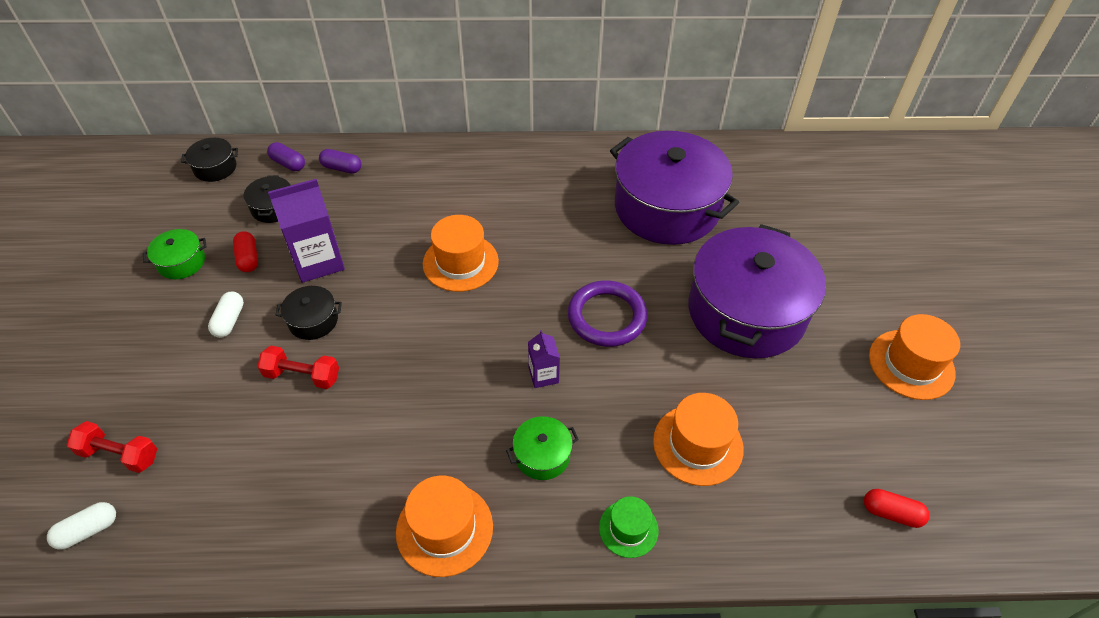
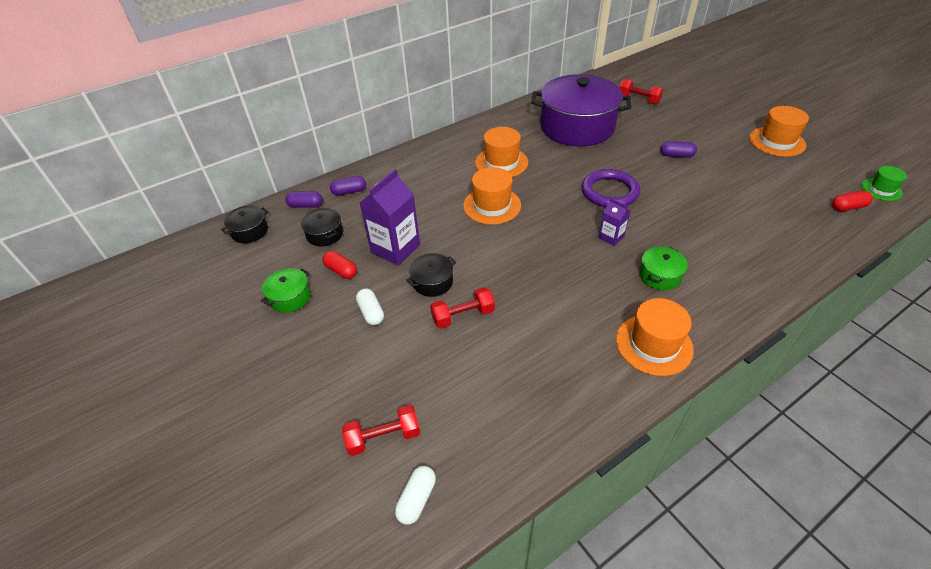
camera: 30 degrees left, 5 degrees down
(628, 529) = (747, 284): green hat -> green hat (881, 189)
(698, 444) = (729, 226): orange hat -> orange hat (501, 162)
(746, 312) = (676, 155): purple pot -> purple capsule
(791, 205) = (638, 99): none -> red dumbbell

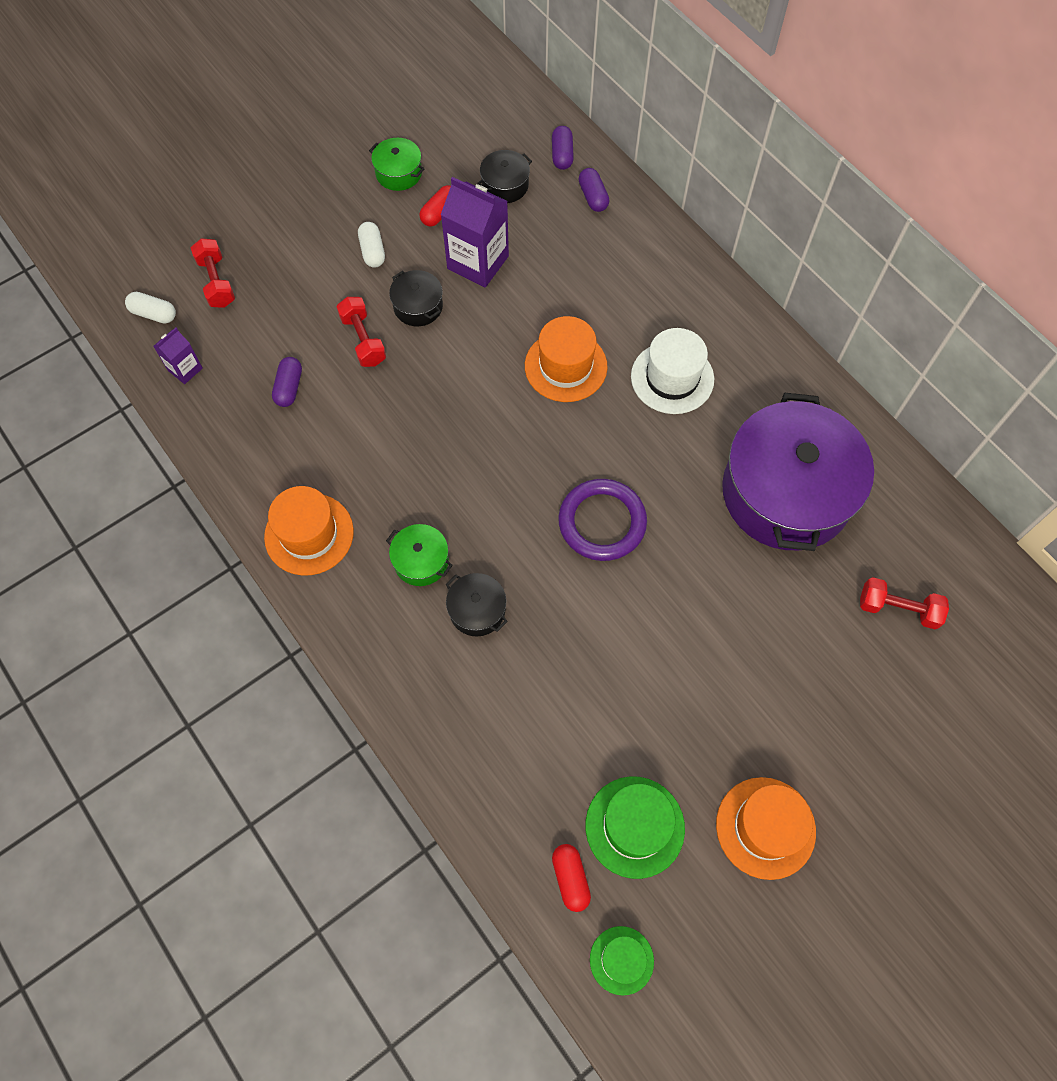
camera: 85 degrees right, 20 degrees up
(250, 231) = (510, 110): black pot -> black pot (477, 610)
(371, 312) = (372, 251): white capsule -> white capsule turned 75 degrees counterclockwise
(501, 162) = (672, 378): orange hat -> white hat
(611, 237) = (498, 511): purple carton -> purple carton (185, 369)
(638, 99) = (898, 609): red dumbbell -> red dumbbell turned 75 degrees clockwise
(676, 155) = (708, 639): purple capsule -> purple capsule (289, 387)
(802, 183) = (635, 826): none -> green hat

